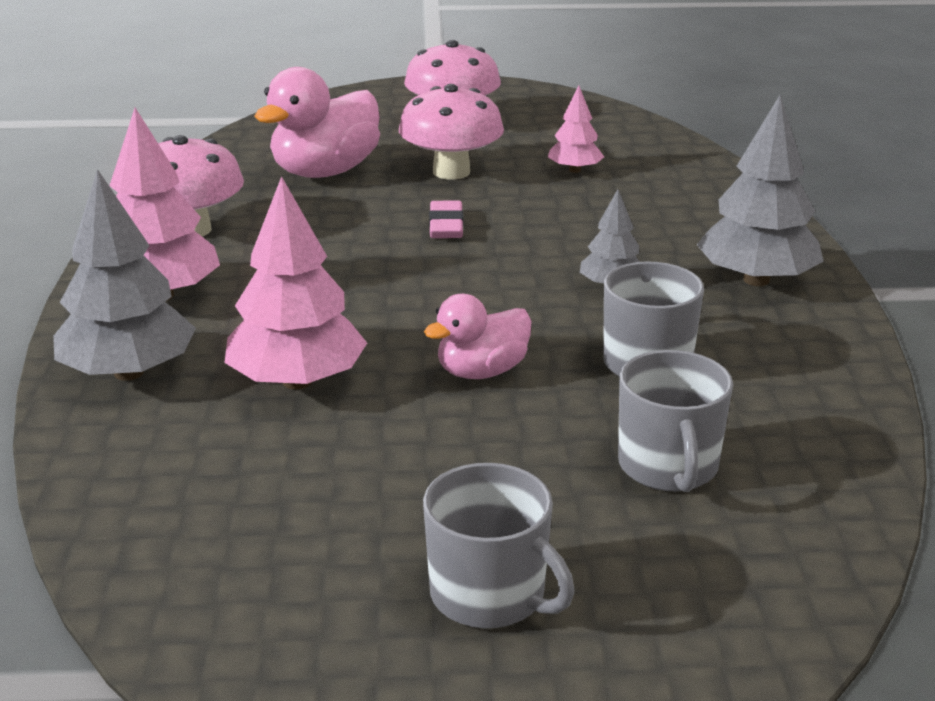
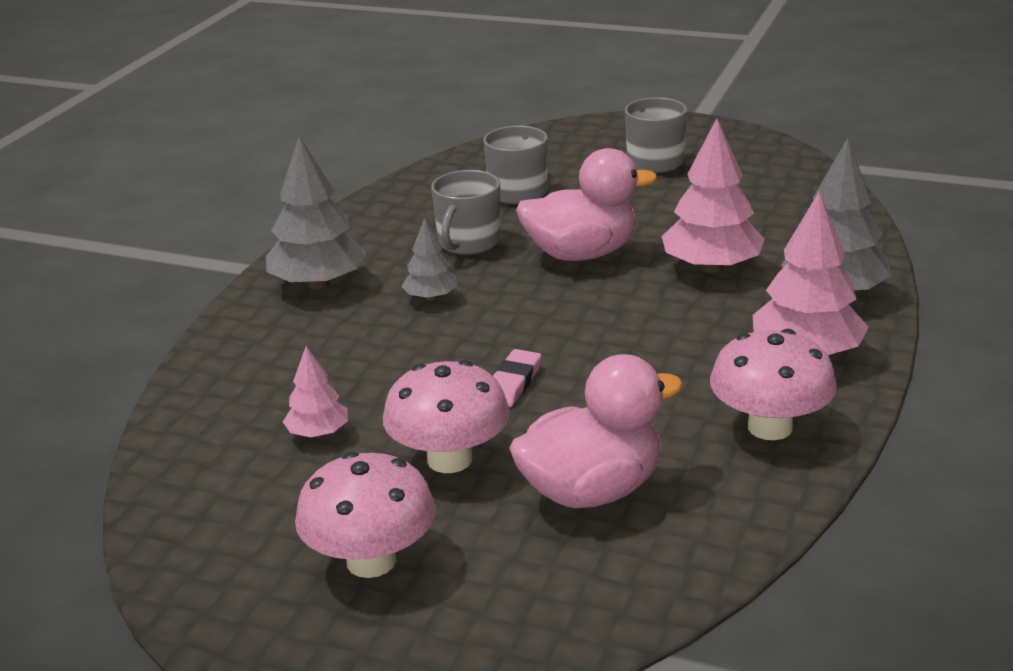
camera: 155 degrees left, 0 degrees up
(481, 371) = (582, 254): pink duck -> pink duck, size x1.64

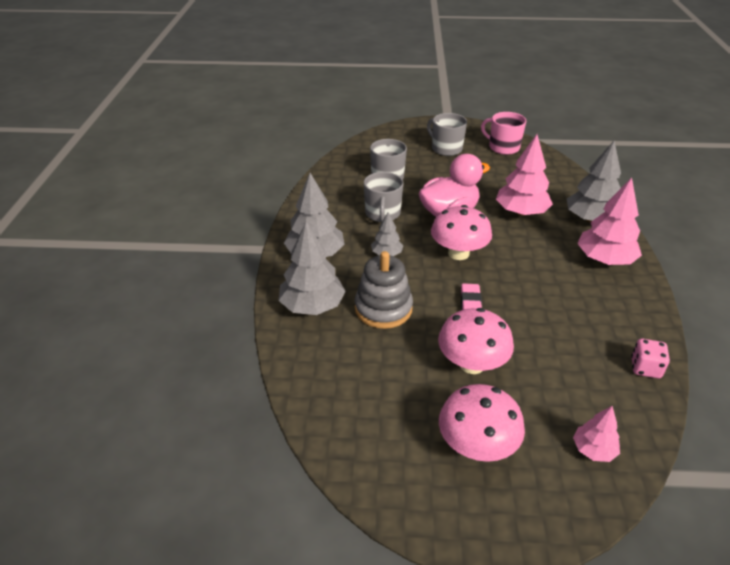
camera: 20 degrees left, 10 degrees up
(262, 349) = (312, 306): none -> grey tree
(318, 433) = (385, 360): pink tree -> pink tree (593, 450)
(367, 368) = (383, 309): none -> grey stacking toy
(592, 491) = (561, 369): pink duck -> none
(742, 513) = (645, 368): none -> pink dice
(761, 169) = (503, 147): none -> pink mug
(770, 427) = (619, 309): pink mushroom -> pink mushroom (458, 253)

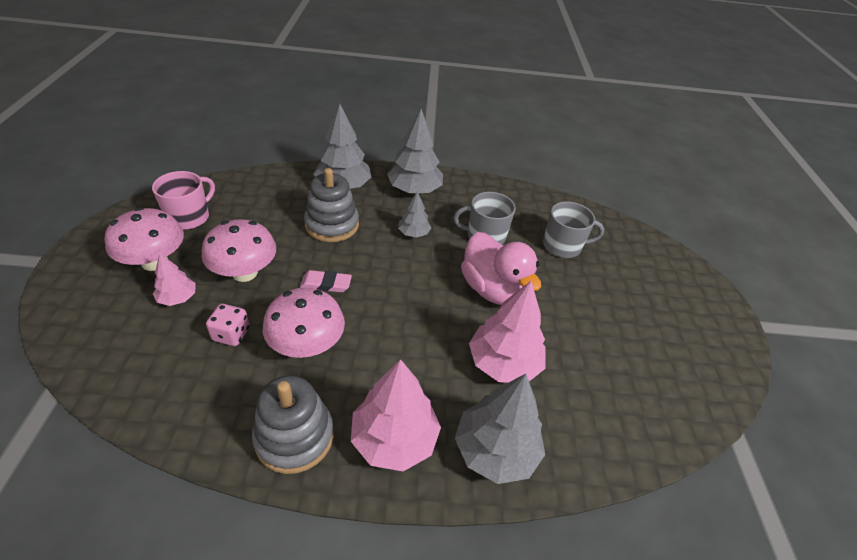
camera: 85 degrees right, 5 degrees up
(446, 148) = (652, 307): grey mug -> none
(458, 253) = (413, 287): pink mushroom -> pink mushroom (307, 345)
(503, 147) = (684, 377): pink mug -> pink mug (189, 217)
(593, 450) = (109, 338): pink tree -> pink tree (178, 298)
(627, 306) = (294, 437): none -> grey stacking toy
(645, 368) = (186, 419): pink dice -> pink dice (231, 334)

